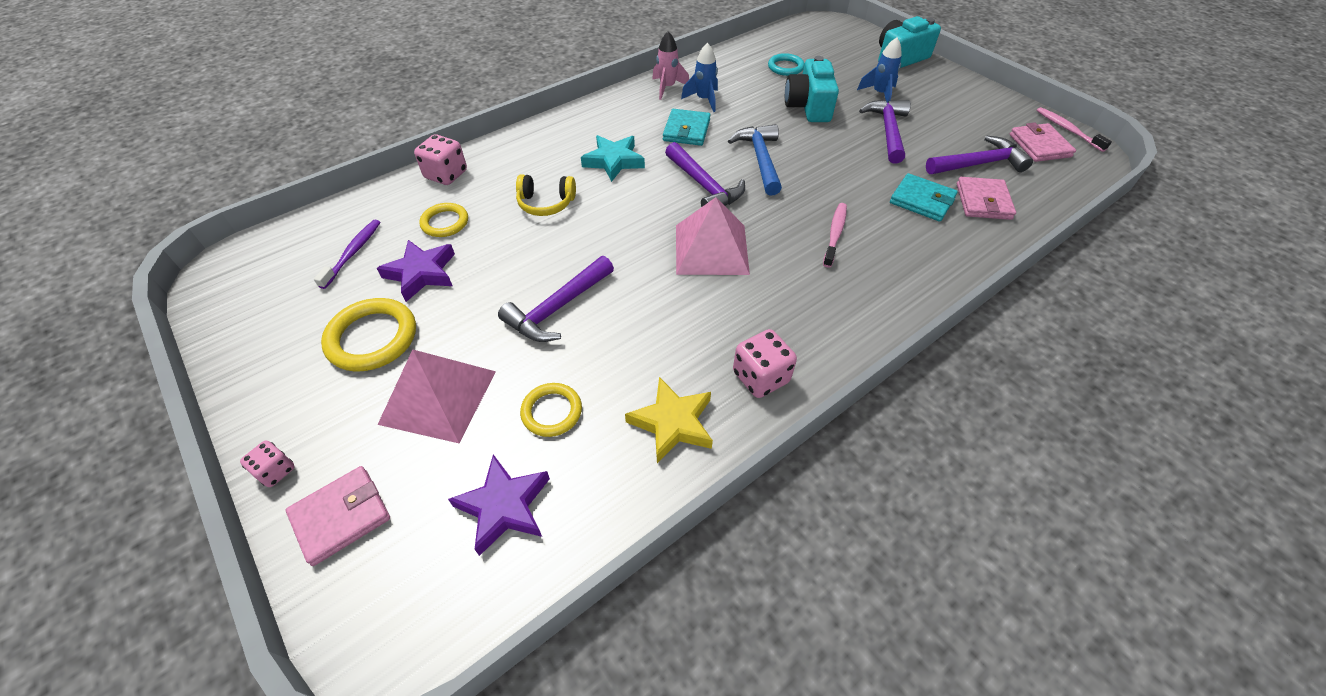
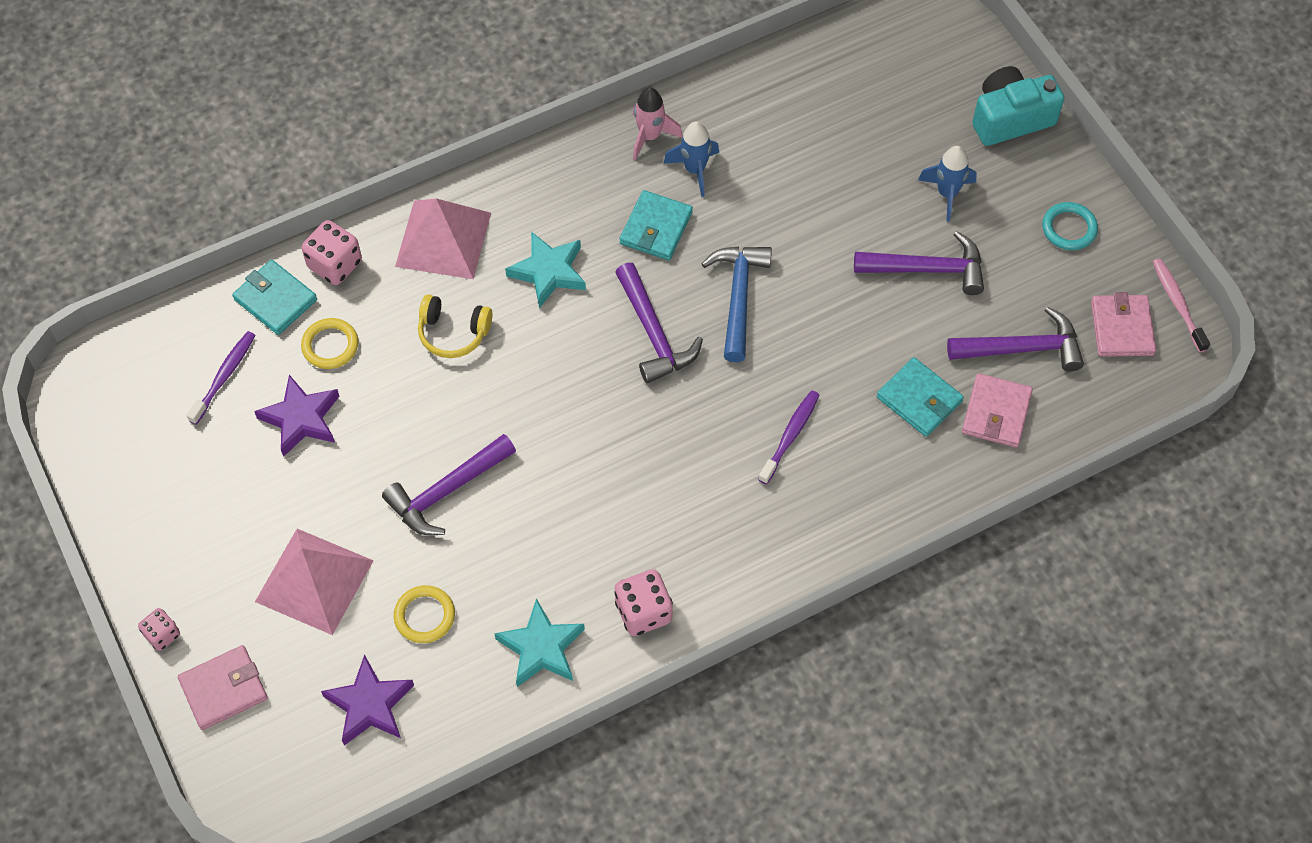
camera: 10 degrees right, 10 degrees up
(372, 338) = (248, 498): yellow ring -> none
(398, 200) = (275, 299): none -> turquoise wallet
(672, 423) = (541, 648): yellow star -> turquoise star
(711, 249) = (636, 435): pink pyramid -> pink pyramid (443, 239)
(785, 67) = (832, 115): turquoise ring -> turquoise ring (1069, 228)
(808, 107) = (836, 205): turquoise camera -> none
(834, 234) = (790, 436): pink toothbrush -> purple toothbrush
(887, 131) = (928, 269): purple hammer -> purple hammer turned 75 degrees clockwise

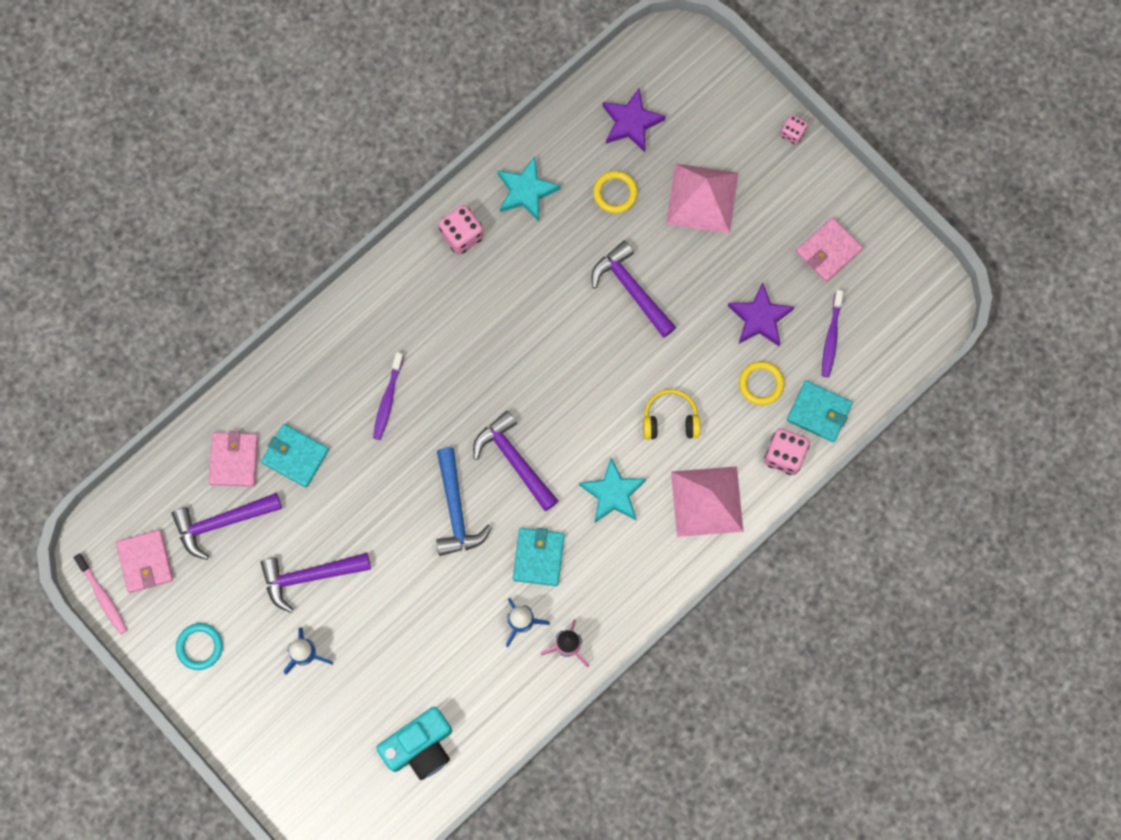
camera: 165 degrees right, 15 degrees up
(224, 689) = (734, 107): pink wallet -> pink wallet (828, 251)
(446, 491) = (631, 289): purple hammer -> purple hammer turned 75 degrees counterclockwise
(1010, 118) = (265, 748): turquoise camera -> turquoise camera (420, 746)

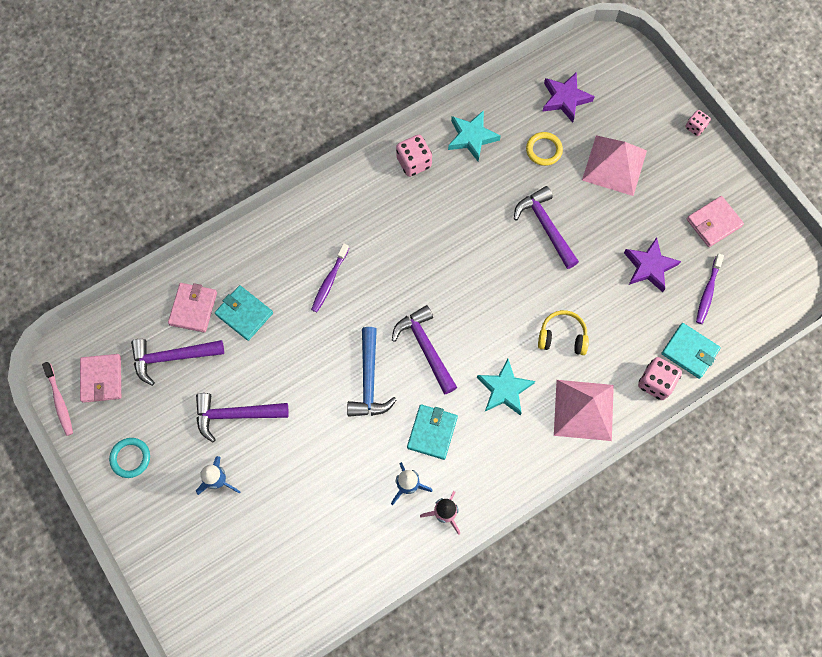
camera: 10 degrees right, 5 degrees down
(420, 746) = (300, 579): turquoise camera -> none
(761, 384) = (643, 320): yellow ring -> none

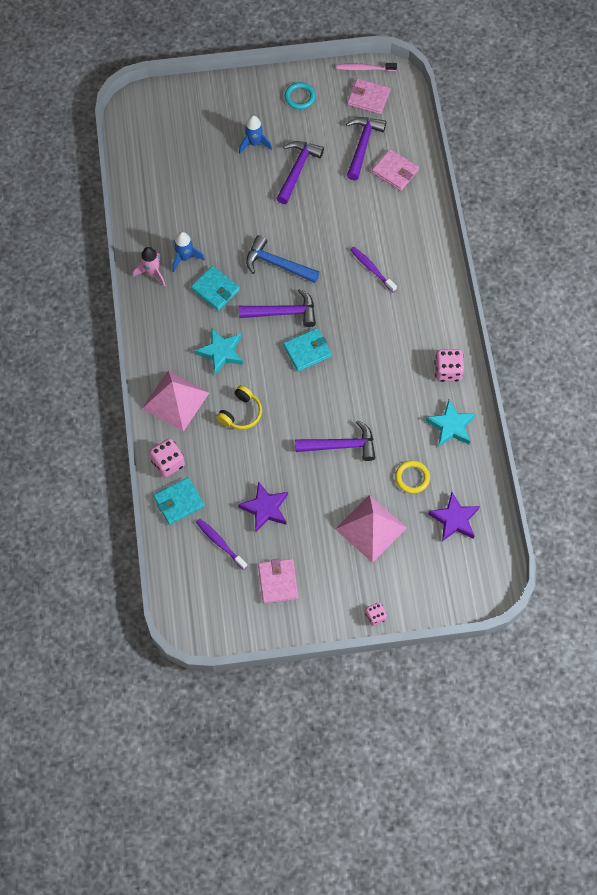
camera: 115 degrees right, 5 degrees down
(244, 314) = (373, 202): turquoise wallet -> turquoise wallet (307, 351)

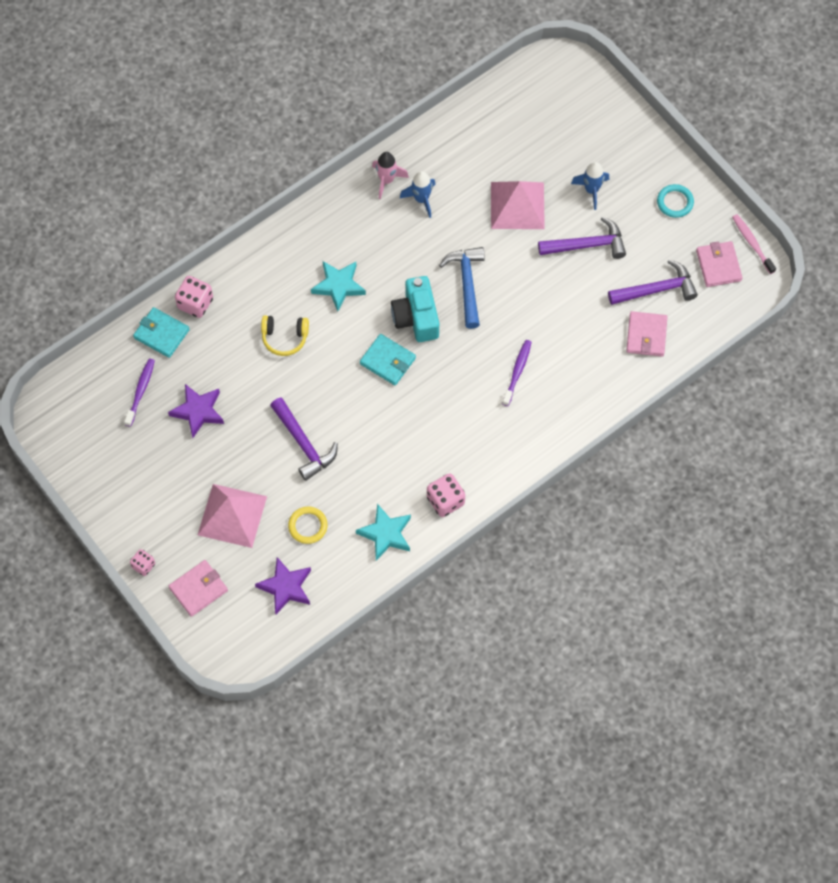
camera: 60 degrees right, 0 degrees up
(175, 400) = (264, 274): pink pyramid -> pink pyramid (517, 205)
(215, 289) = (403, 244): turquoise wallet -> none
(278, 582) = (130, 462): pink wallet -> pink wallet (198, 589)
(283, 312) = (416, 317): purple hammer -> turquoise camera

